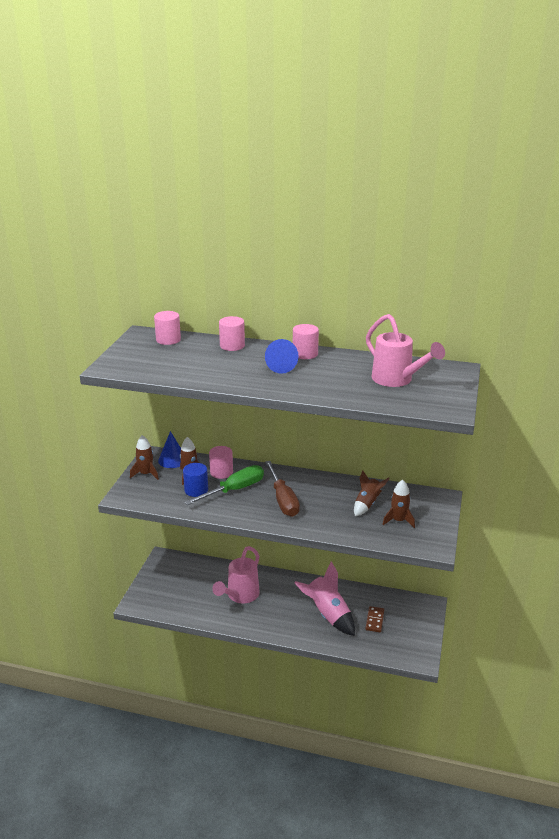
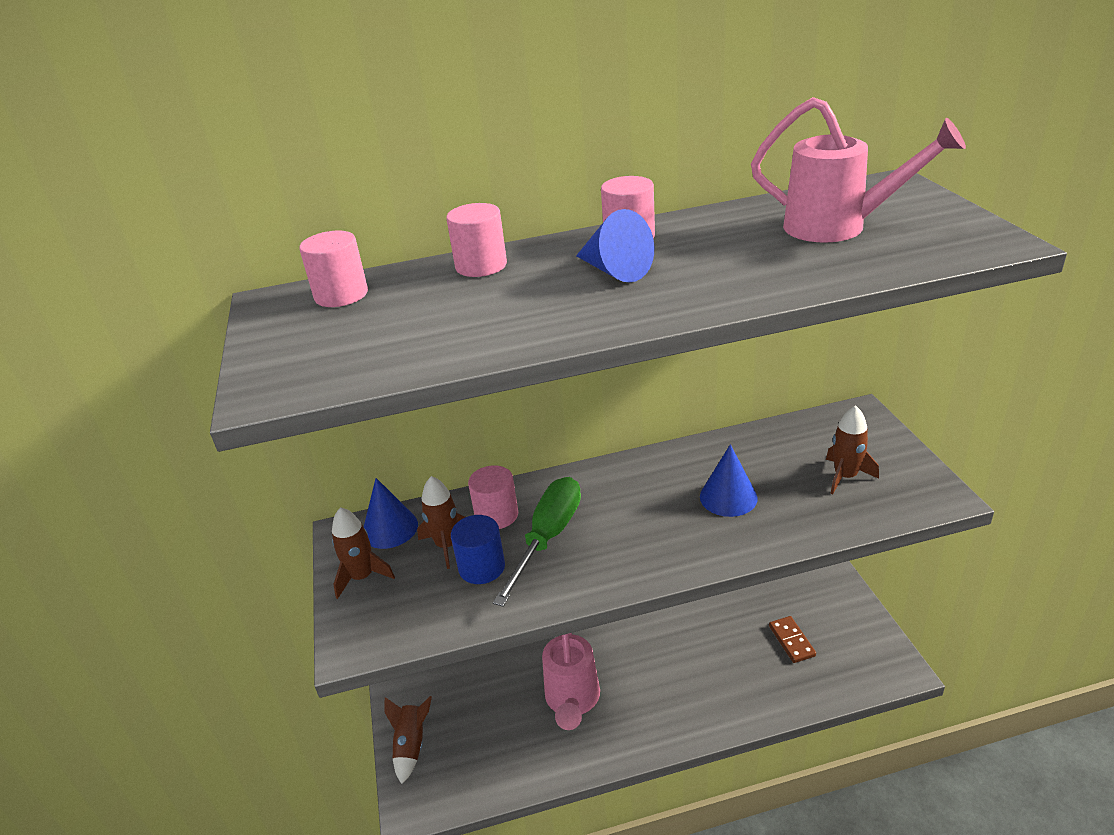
camera: 25 degrees left, 5 degrees up
(283, 500) = (643, 519): brown screwdriver -> none
(327, 615) = (723, 666): pink rocket -> none
(332, 506) = (728, 497): none -> blue cone
(367, 504) = (774, 470): brown rocket -> brown rocket (411, 745)

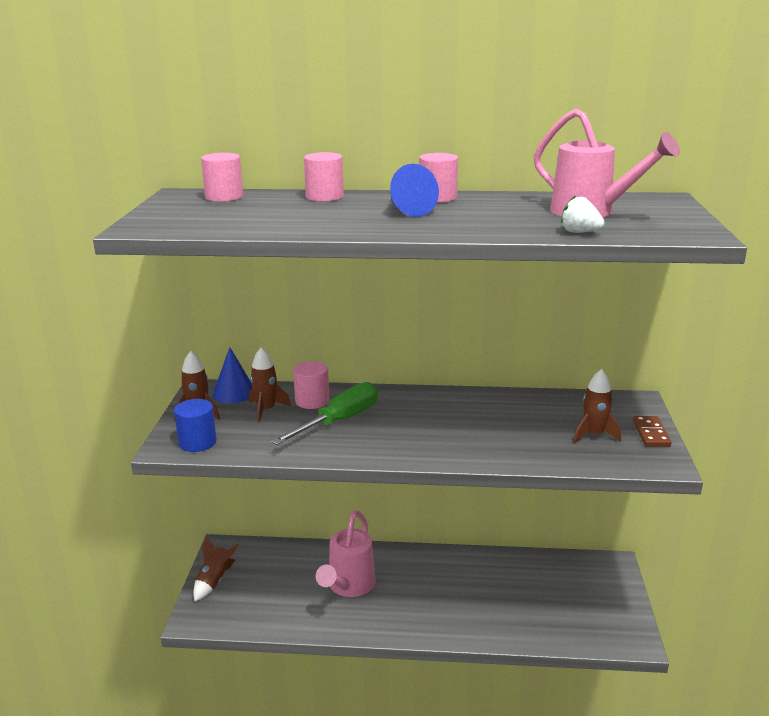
camera: 15 degrees right, 10 degrees down
(482, 567) = (281, 426): blue cylinder -> blue cylinder (197, 442)
(728, 497) = (490, 427): blue cone -> none
(791, 641) = (550, 595): brown domino -> brown domino (651, 433)
(861, 268) = (579, 232): none -> white strawberry

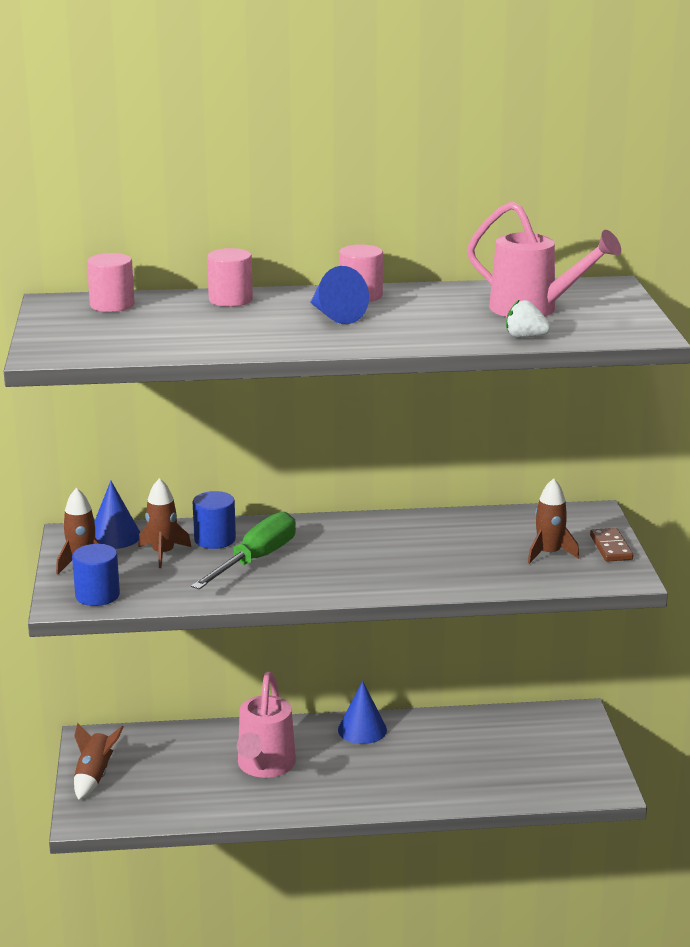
camera: 10 degrees left, 0 degrees up
(312, 401) = (215, 539): pink cylinder -> blue cylinder
(434, 561) = (362, 729): none -> blue cone

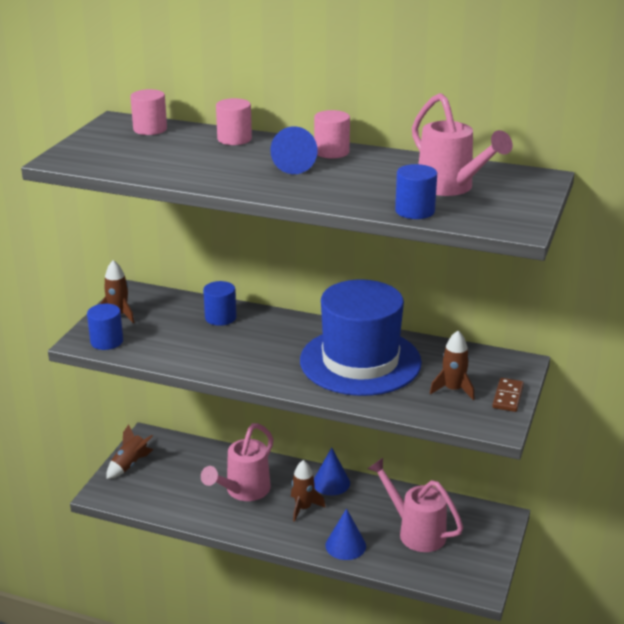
camera: 25 degrees right, 5 degrees up
(114, 536) = (157, 299): blue cone -> blue cone (345, 545)
(163, 553) = (177, 320): brown rocket -> brown rocket (303, 508)
(255, 560) = (233, 340): green screwdriver -> none
(423, 549) = (360, 361): none -> blue hat
(496, 753) = (415, 531): none -> pink watering can
(525, 337) = (415, 211): white strawberry -> blue cylinder

